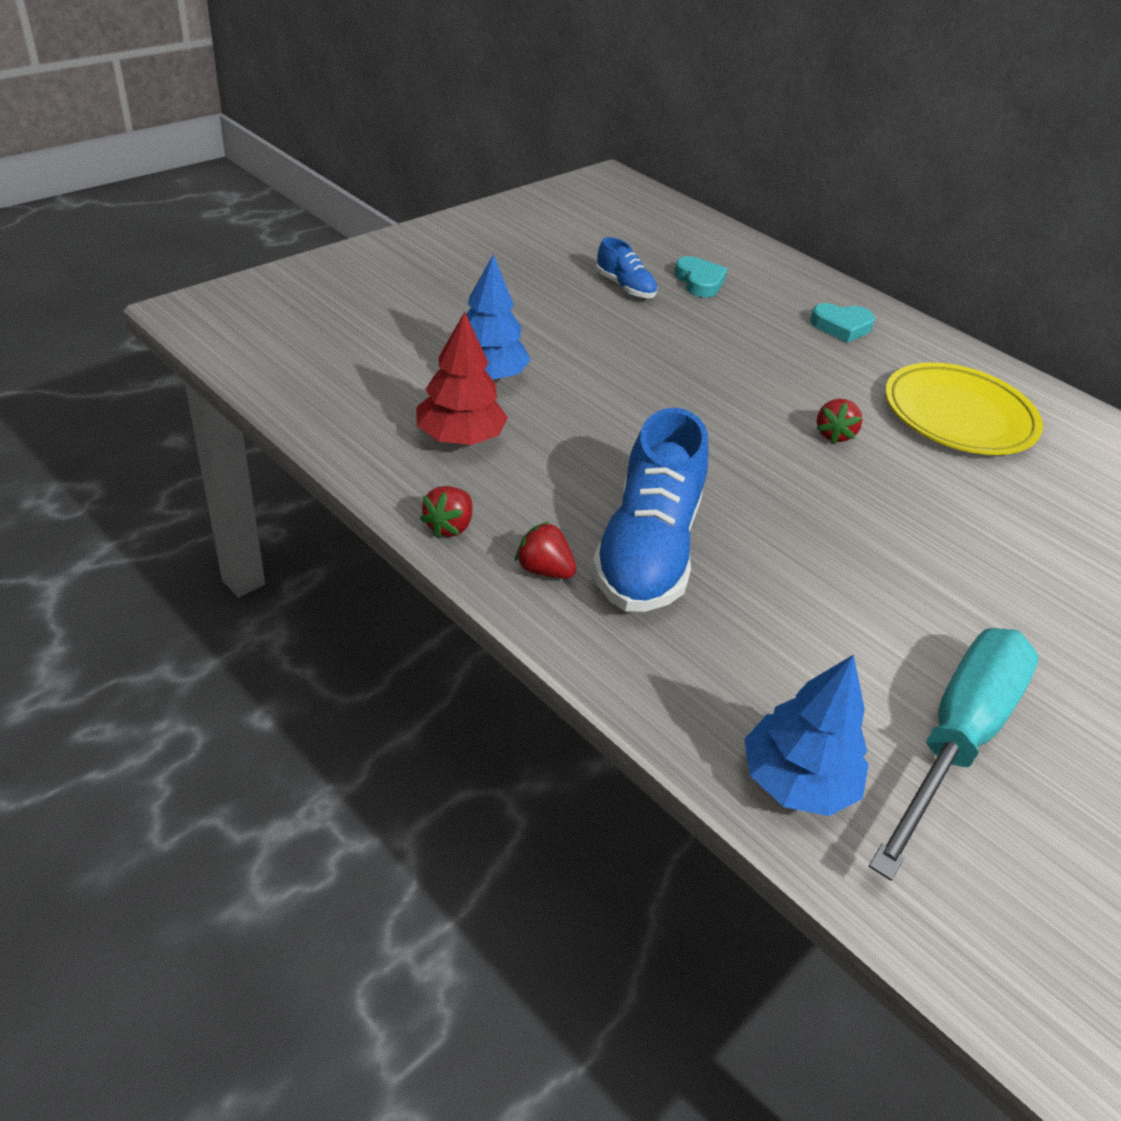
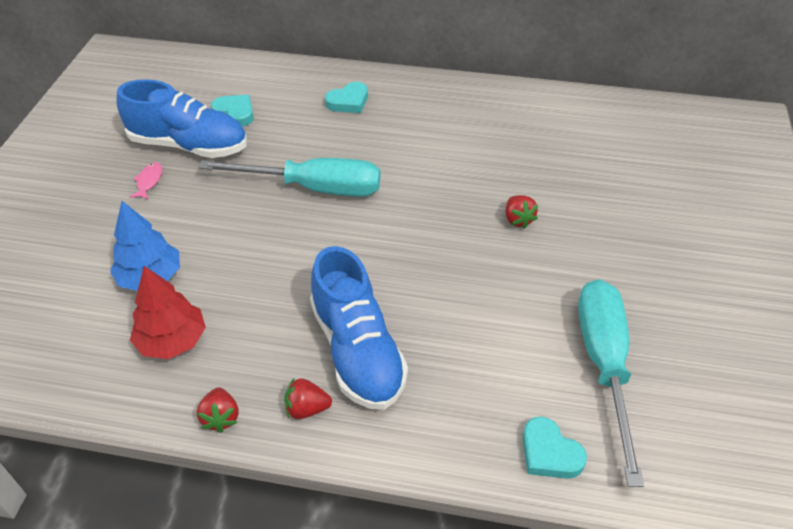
camera: 30 degrees left, 5 degrees up
(556, 298) = (149, 181): none -> pink fish
(625, 287) = (189, 145): blue shoe -> blue shoe, size x2.03
(729, 384) = (314, 188): none -> turquoise screwdriver
(797, 781) = (549, 453): blue tree -> turquoise heart
(834, 434) = (401, 190): red strawberry -> red strawberry (518, 220)
(958, 416) = (459, 133): yellow plate -> none

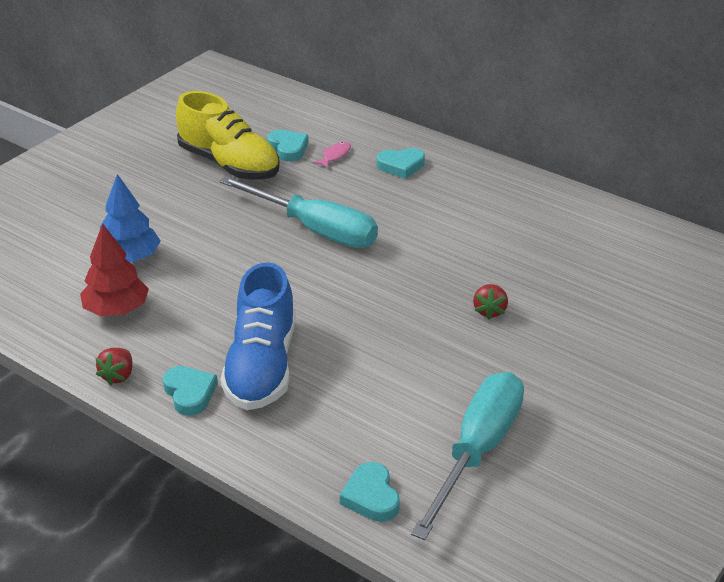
camera: 25 degrees right, 10 degrees down
(149, 181) = (176, 184): pink fish -> pink fish (335, 156)
(189, 145) = (229, 164): blue shoe -> yellow shoe
(307, 409) = (189, 393): red strawberry -> turquoise heart

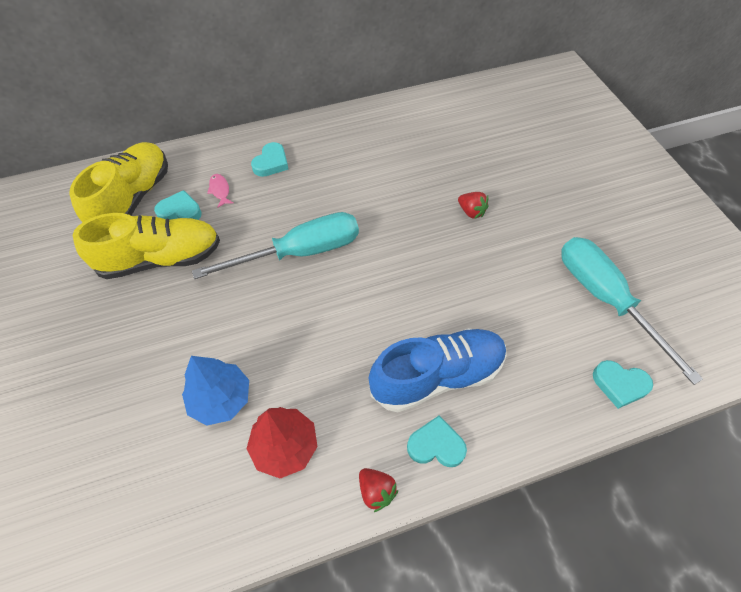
camera: 55 degrees left, 20 degrees up
(262, 366) = (437, 376): blue shoe -> blue shoe turned 60 degrees counterclockwise
(275, 120) = (133, 198): none -> yellow shoe

